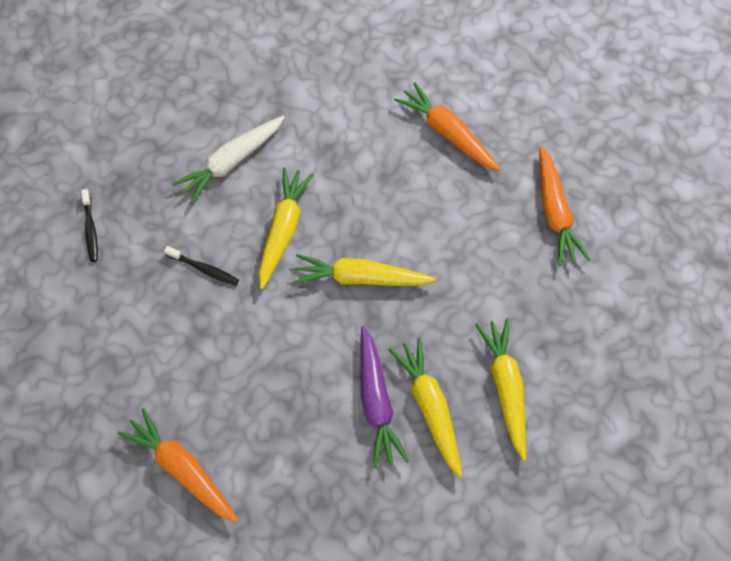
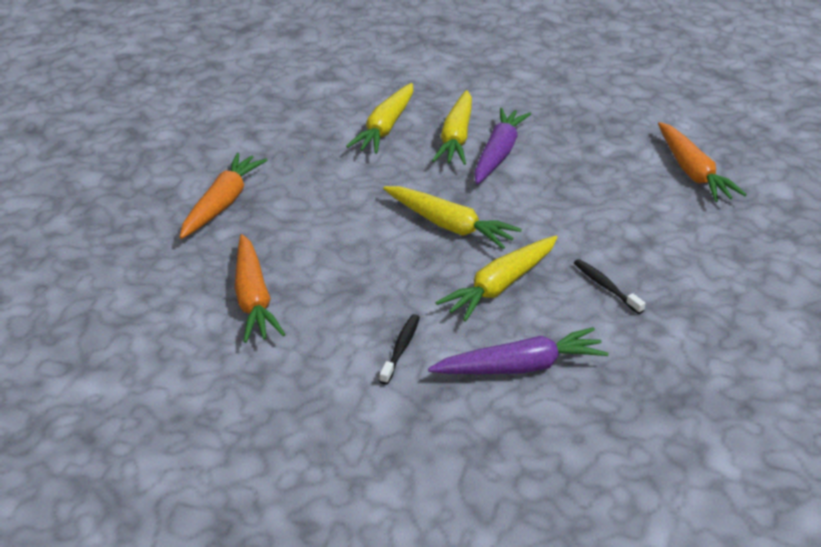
camera: 150 degrees left, 25 degrees down
(90, 229) = (726, 367): black toothbrush -> black toothbrush (401, 348)
(231, 163) = (521, 367): white carrot -> purple carrot

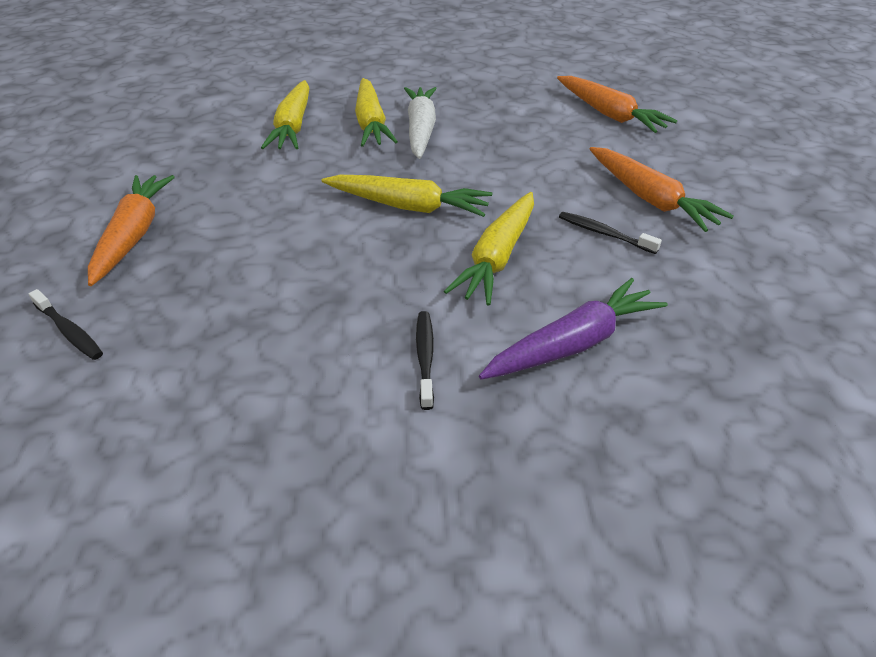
camera: 20 degrees left, 5 degrees up
(158, 269) = (69, 331): none -> black toothbrush
(253, 299) = (212, 340): orange carrot -> orange carrot (650, 199)
(498, 153) = (420, 130): purple carrot -> white carrot

